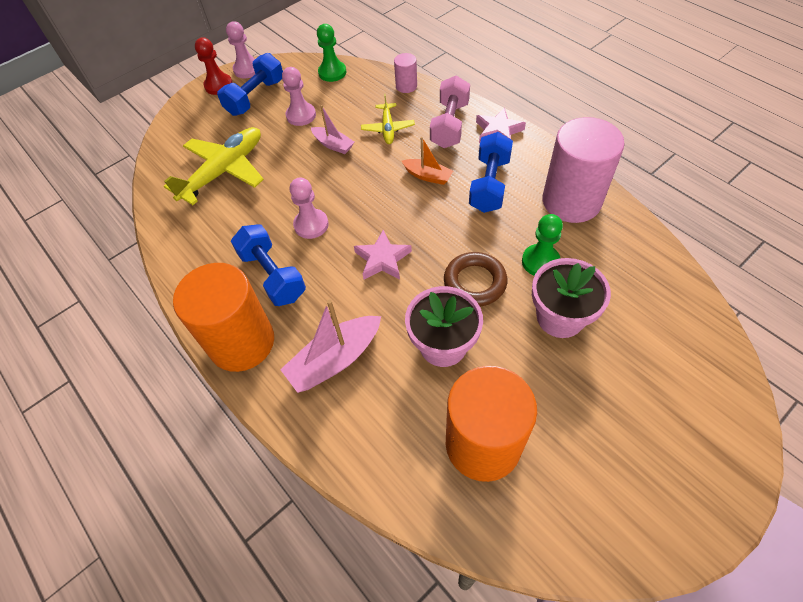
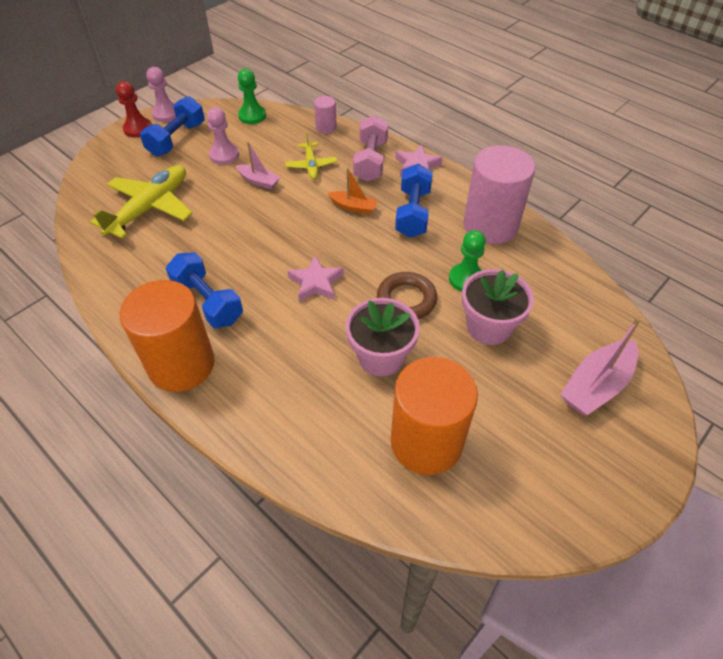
camera: 10 degrees left, 5 degrees down
(311, 225) = (243, 254): pink pawn -> none
(335, 360) = (277, 375): pink boat -> pink boat (596, 385)

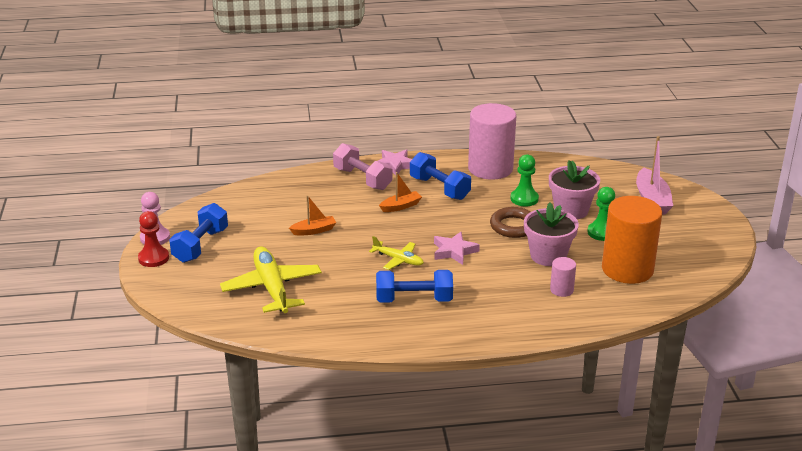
camera: 50 degrees left, 20 degrees down
(177, 139) = (200, 245): blue dumbbell -> blue dumbbell turned 45 degrees clockwise
(181, 364) = (460, 331): orange cylinder -> none
(224, 155) = (258, 232): pink pawn -> none
(252, 116) = (227, 201): green pawn -> green pawn (602, 232)
(258, 181) = (314, 230): pink boat -> orange boat
(311, 165) = (329, 203): yellow plane -> yellow plane (398, 260)
(326, 127) = (294, 178): pink cylinder -> pink cylinder (561, 290)

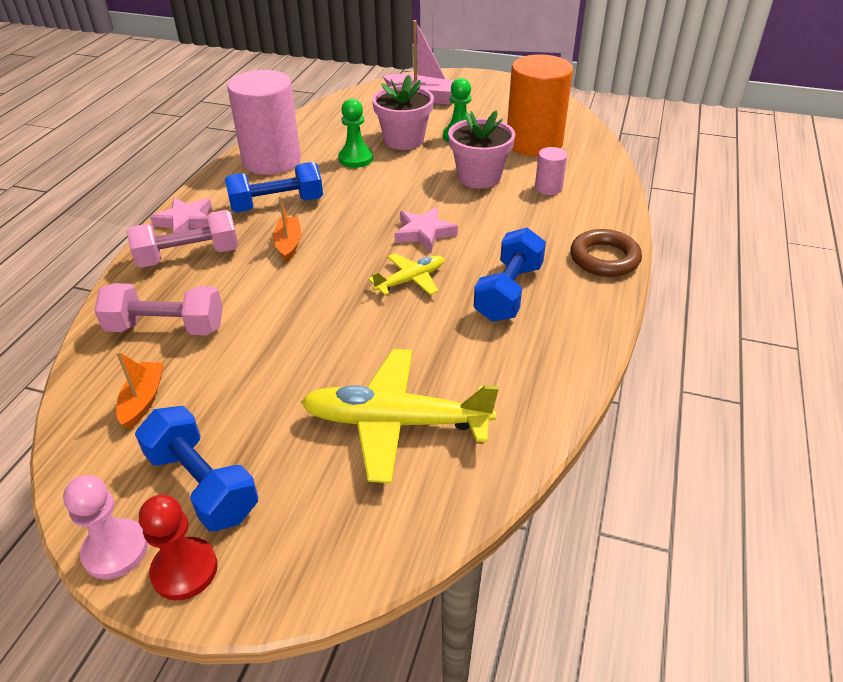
camera: 65 degrees left, 10 degrees up
(297, 196) = (166, 328): none -> pink dumbbell
(314, 230) = (276, 336): orange boat -> orange boat (143, 400)
(513, 226) = (405, 180): brown ring -> brown ring (604, 258)

